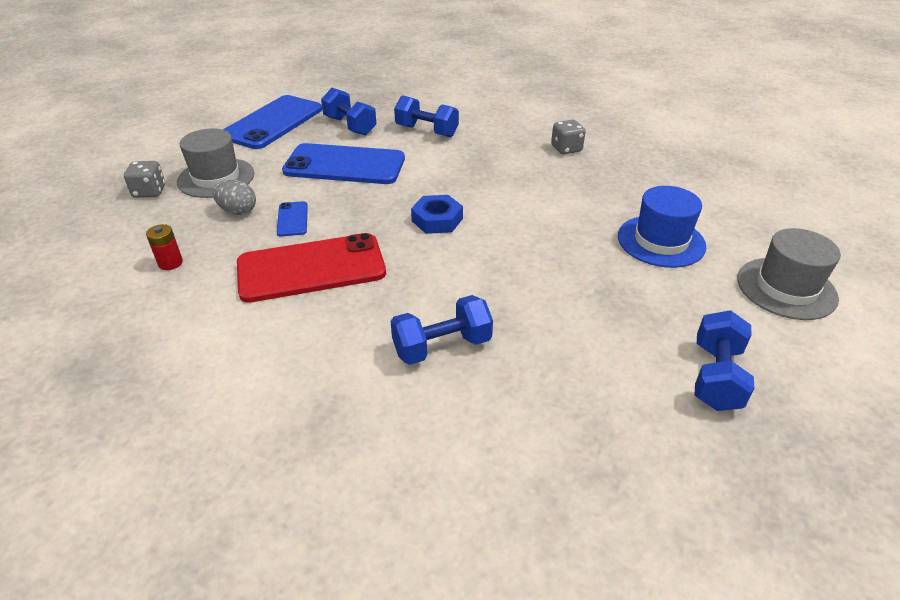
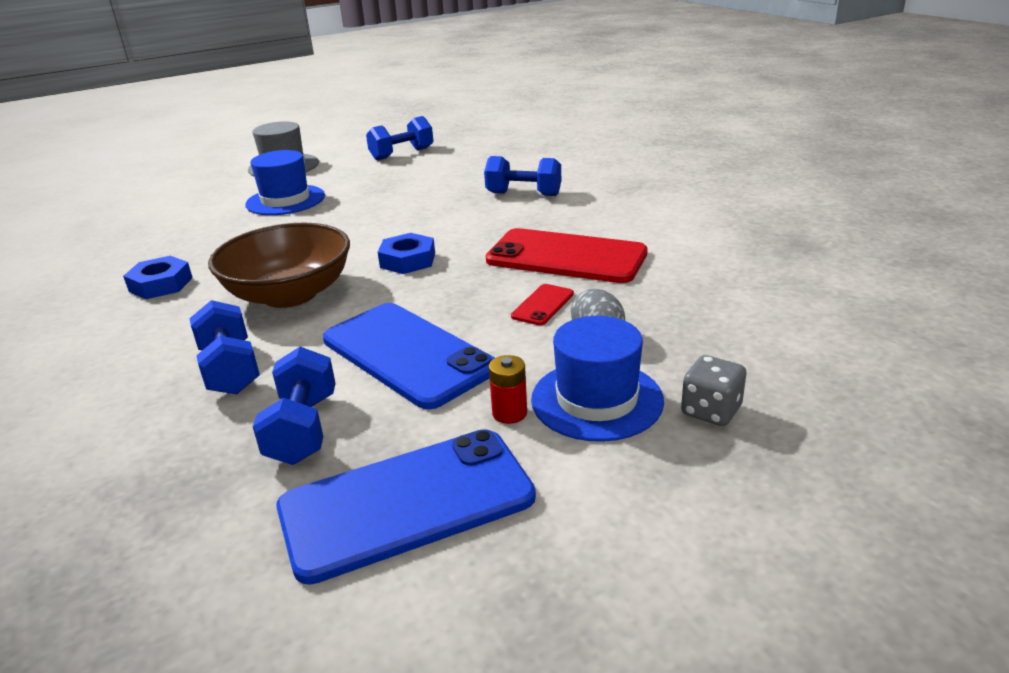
camera: 140 degrees left, 10 degrees down
(170, 263) = (704, 300): red battery -> red battery (509, 413)
(216, 178) = (597, 400): grey hat -> blue hat
(292, 219) = (543, 305): blue phone -> red phone
(473, 170) = (290, 294): none -> brown bowl
(566, 149) = (161, 284): grey dice -> blue nut

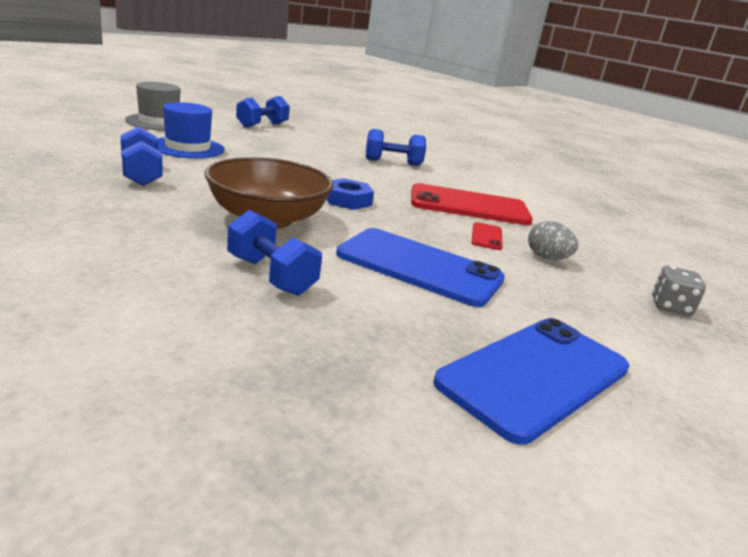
camera: 25 degrees left, 5 degrees down
(161, 284) = (124, 204): blue nut -> none
(303, 429) = (389, 322): blue dumbbell -> blue dumbbell (141, 174)
(509, 413) = (542, 309): red battery -> none
(597, 400) = (592, 300): blue hat -> none

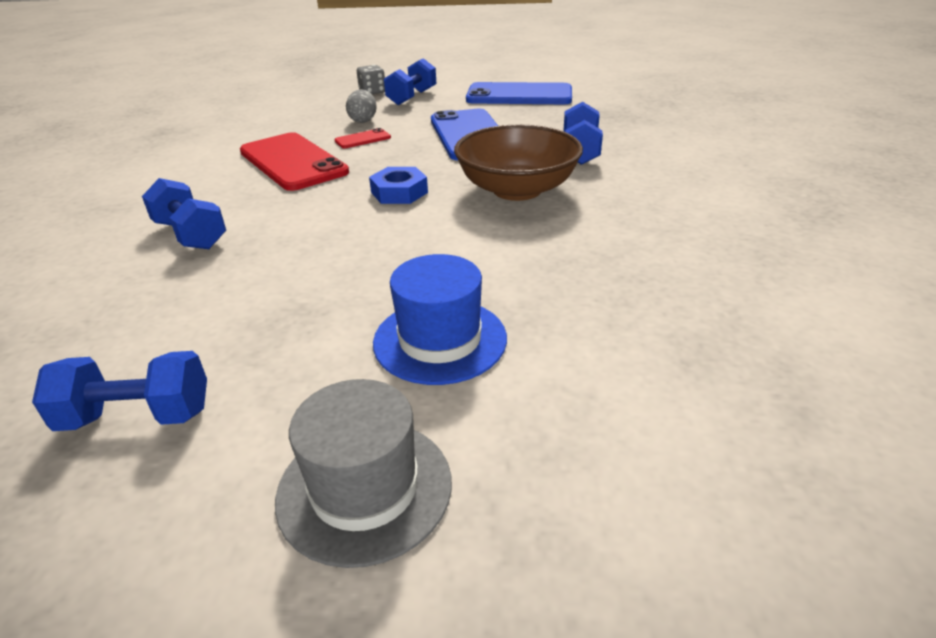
camera: 125 degrees left, 10 degrees up
(141, 174) = (579, 280): blue dumbbell -> blue dumbbell (412, 97)

